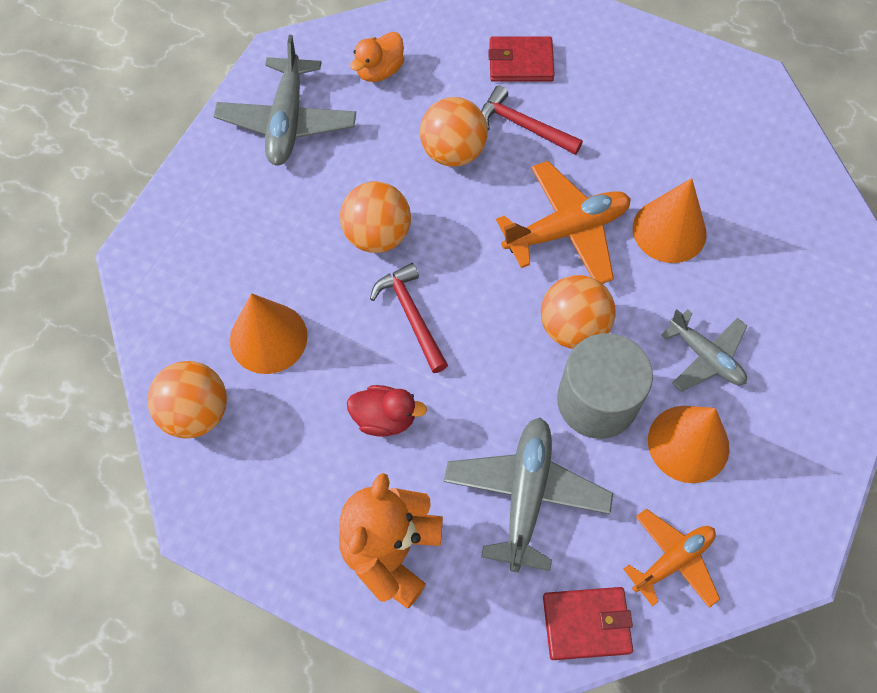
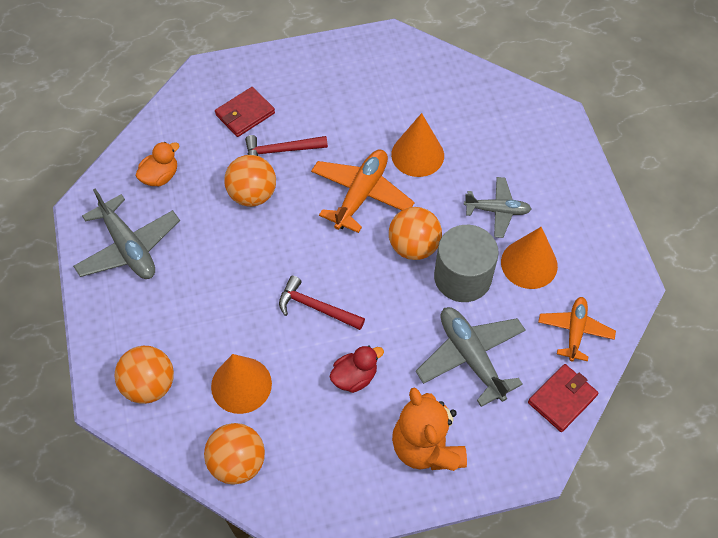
camera: 40 degrees left, 5 degrees down
(377, 235) = (252, 276): orange ball -> orange ball (149, 385)
(379, 71) = (160, 176): orange duck -> orange duck turned 135 degrees counterclockwise

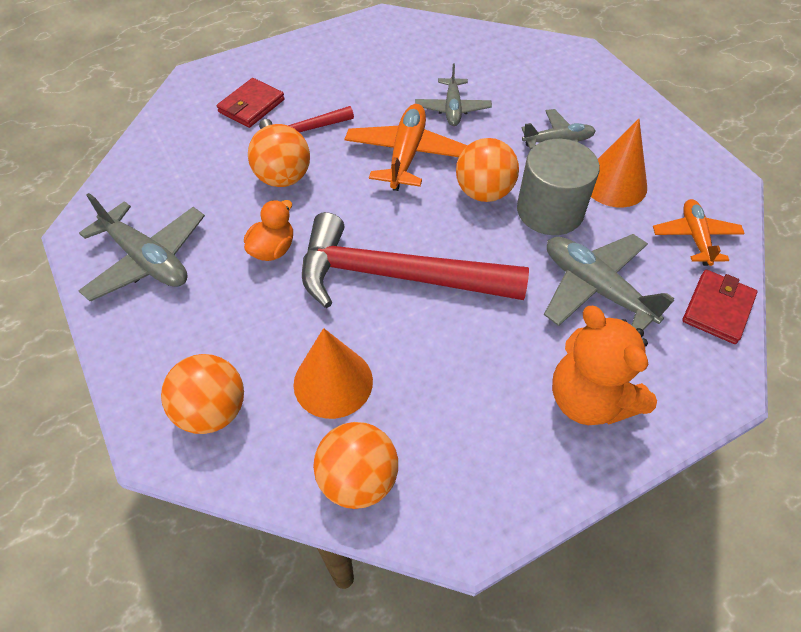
camera: 15 degrees left, 5 degrees down
(160, 176) = (169, 180): orange duck -> orange duck (273, 249)
(316, 307) = (396, 275): red hammer -> red hammer, size x2.04
(354, 377) = (470, 340): red duck -> none
(417, 155) = (452, 109): orange cone -> grey plane

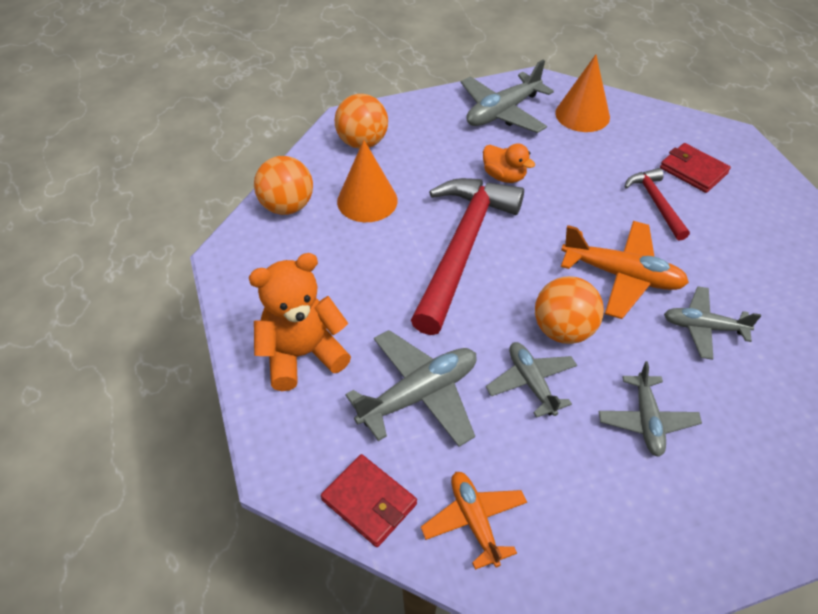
camera: 100 degrees right, 5 degrees down
(283, 178) = (590, 187): orange ball -> none
(550, 211) = (531, 383): grey cylinder -> grey plane
(614, 183) = (571, 461): orange cone -> orange cone (582, 115)
(695, 237) = (474, 521): orange plane -> orange plane turned 120 degrees counterclockwise

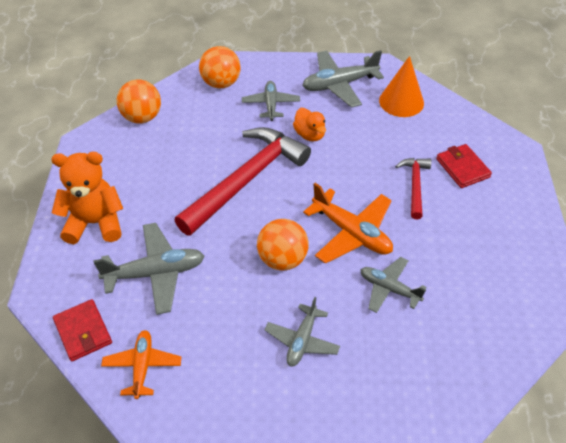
camera: 20 degrees right, 0 degrees up
(367, 201) = (199, 127): orange cone -> none
(531, 383) = (236, 289): grey plane -> grey plane (271, 104)

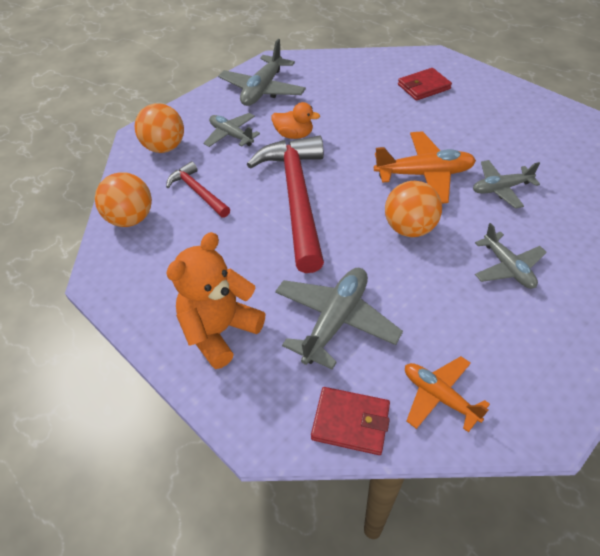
camera: 45 degrees left, 0 degrees up
(401, 101) = (323, 73): orange cone -> none
(415, 185) = (414, 117): red hammer -> red hammer (198, 192)
(462, 168) = (423, 87): red wallet -> red wallet turned 45 degrees counterclockwise

